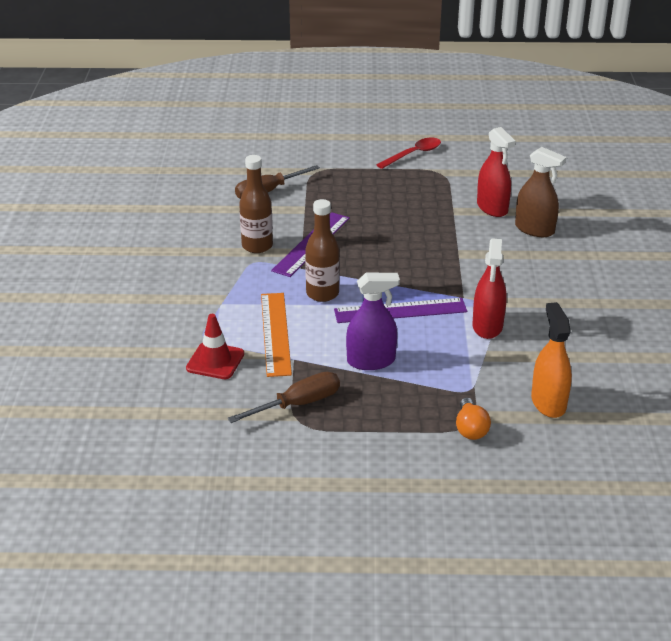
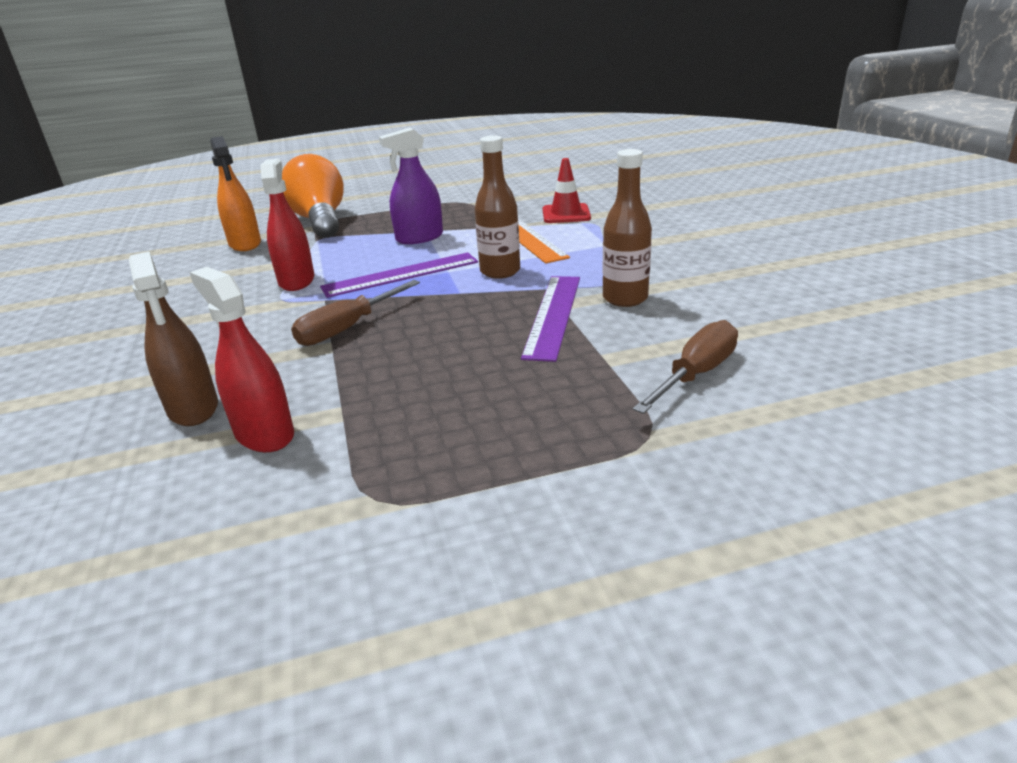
camera: 165 degrees right, 5 degrees down
(298, 404) = (472, 208): brown screwdriver -> brown screwdriver (347, 328)
(413, 154) = (454, 545): red spoon -> none
(470, 429) = (320, 221): orange light bulb -> orange light bulb, size x2.10
(534, 229) = (193, 408): brown spray bottle -> brown spray bottle turned 135 degrees counterclockwise

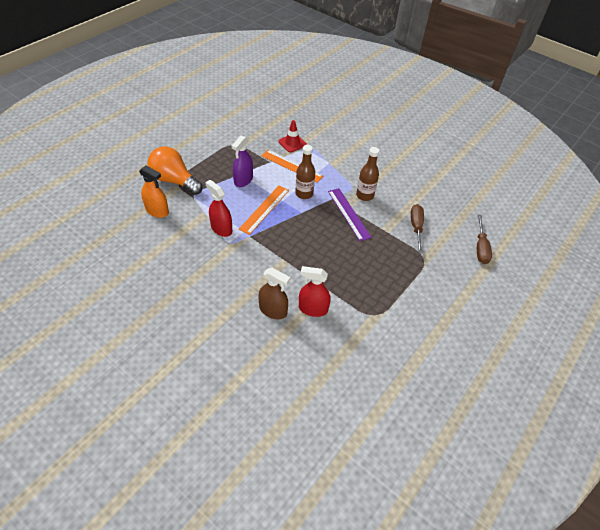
camera: 40 degrees left, 20 degrees up
(347, 328) = (280, 249): brown screwdriver -> brown screwdriver (480, 248)
(401, 275) = (264, 209): purple ruler -> orange ruler

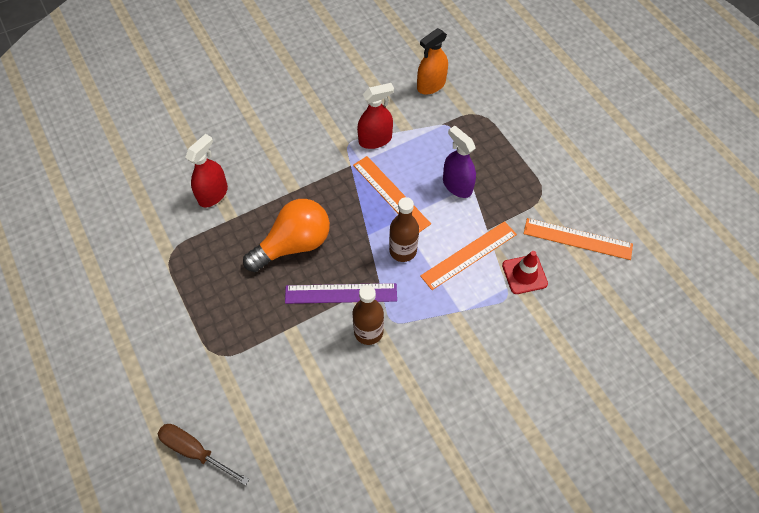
camera: 115 degrees right, 10 degrees up
(174, 180) = (481, 111): orange light bulb -> orange light bulb (293, 244)
(258, 127) = (577, 239): none -> orange ruler
(273, 310) = (232, 156): brown spray bottle -> none
(416, 227) = (276, 375): brown screwdriver -> none

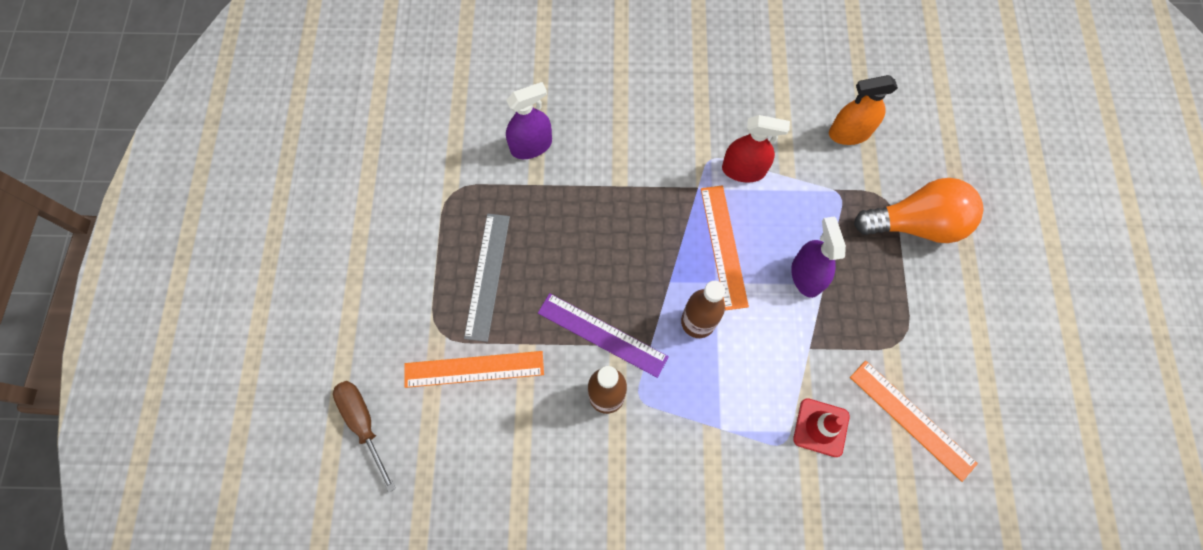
camera: 30 degrees right, 10 degrees up
(213, 194) = (531, 146): red spray bottle -> purple spray bottle
(232, 297) = (487, 276): none -> grey ruler
(293, 244) = (583, 250): orange light bulb -> orange light bulb (915, 224)
(469, 255) = (770, 368): orange ruler -> orange ruler (474, 369)

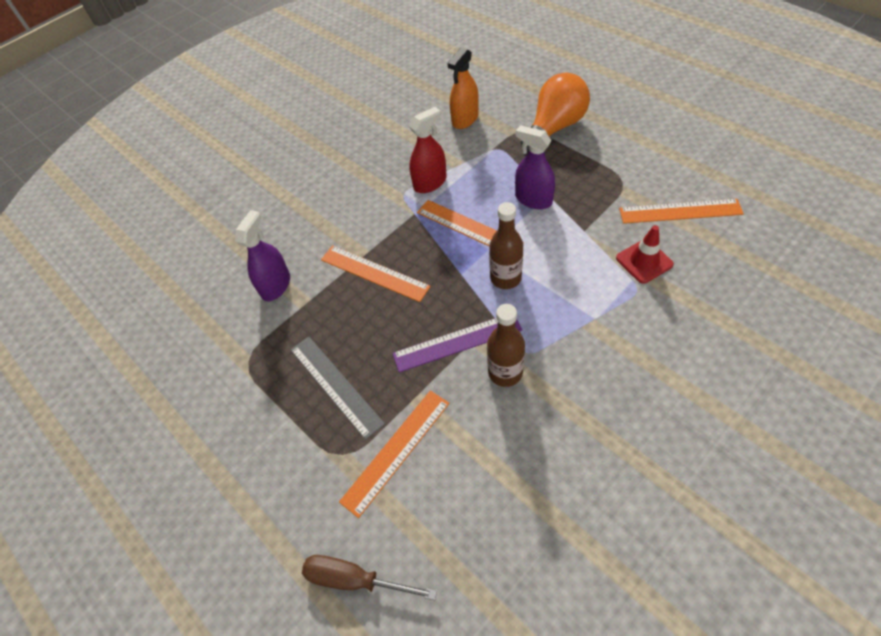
camera: 40 degrees left, 15 degrees down
(609, 210) = (374, 273): none -> orange ruler

